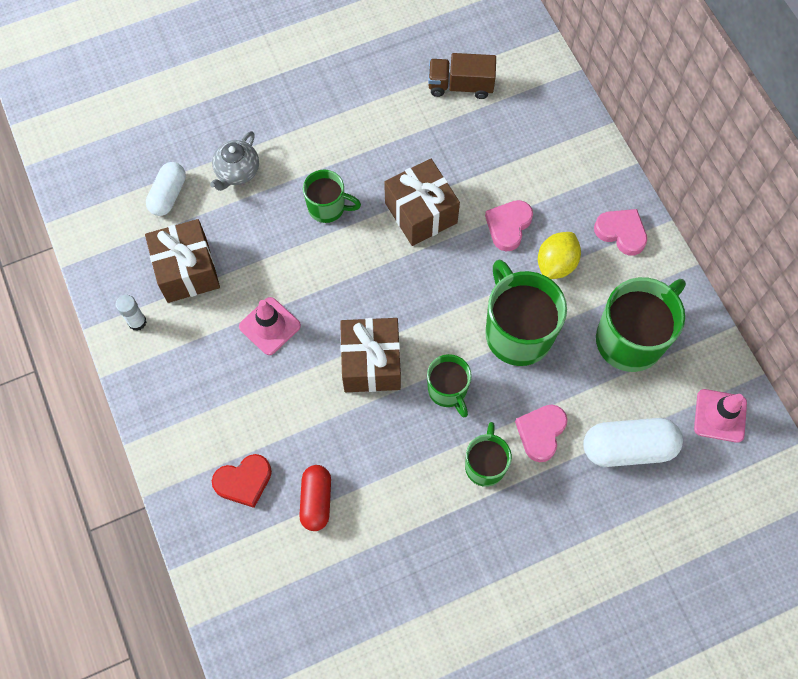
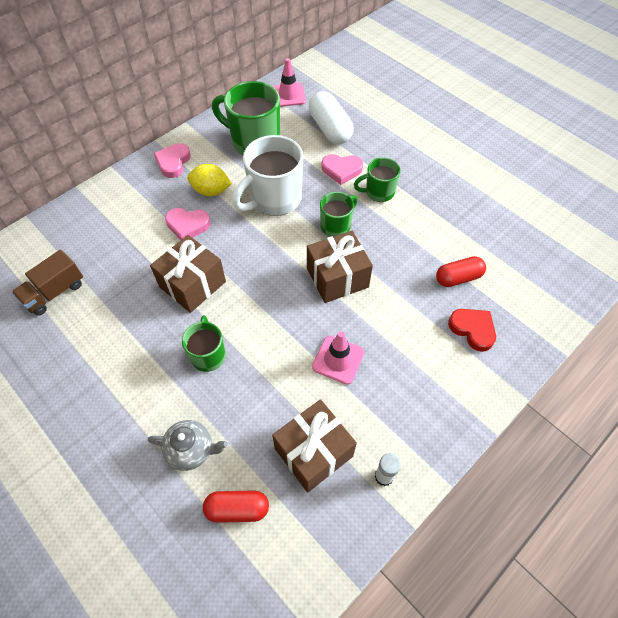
camera: 110 degrees left, 10 degrees down
(168, 195) = (237, 509): white capsule -> red capsule
(460, 86) = (54, 292): brown truck -> brown truck turned 60 degrees clockwise
(517, 332) = (274, 199): green mug -> white mug

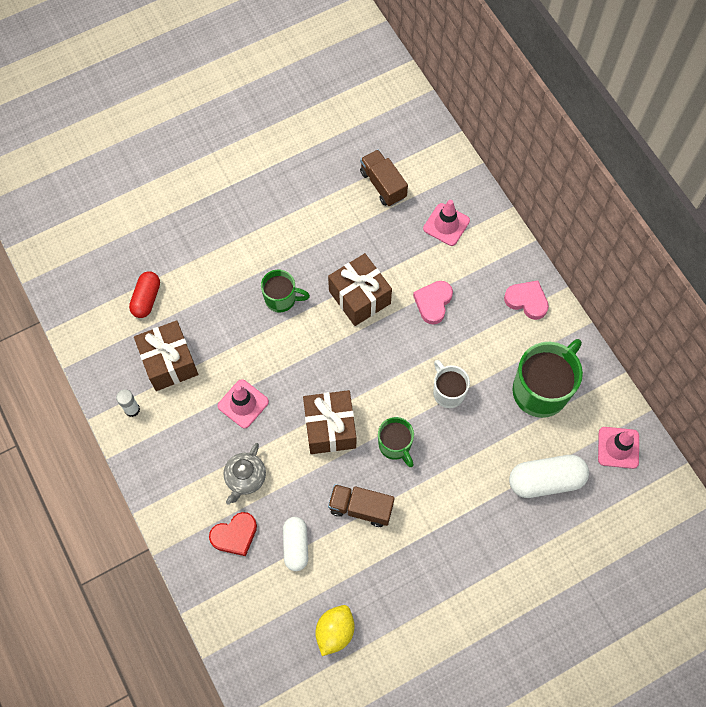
camera: 105 degrees right, 10 degrees up
(100, 231) = (446, 224): none -> pink traffic cone
(191, 450) = (202, 274): grey teapot -> grey teapot (245, 478)
(211, 191) = (475, 332): yellow lemon -> yellow lemon (335, 632)
(274, 199) = (448, 392): white mug -> white mug, size x0.57
(341, 170) = (474, 474): pink heart -> none
(378, 192) = (431, 504): green mug -> none
(402, 238) = (361, 508): none -> brown truck
(458, 278) = (296, 546): red capsule -> white capsule

